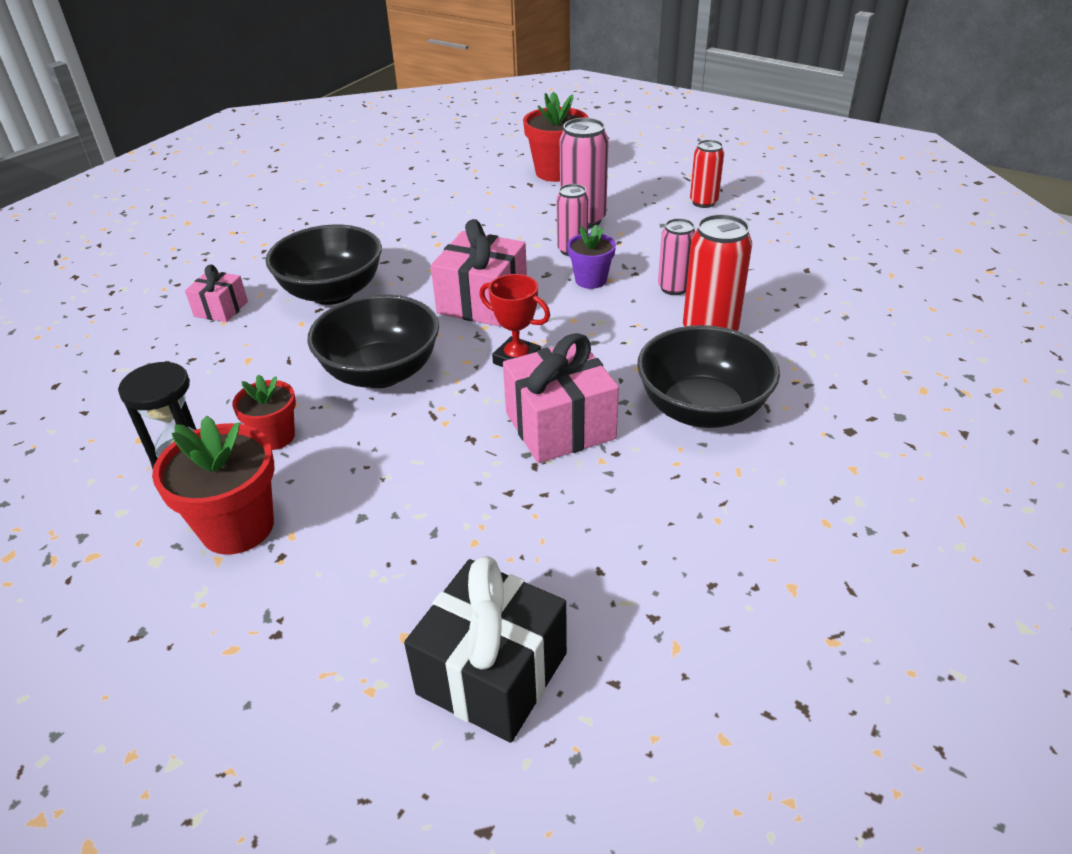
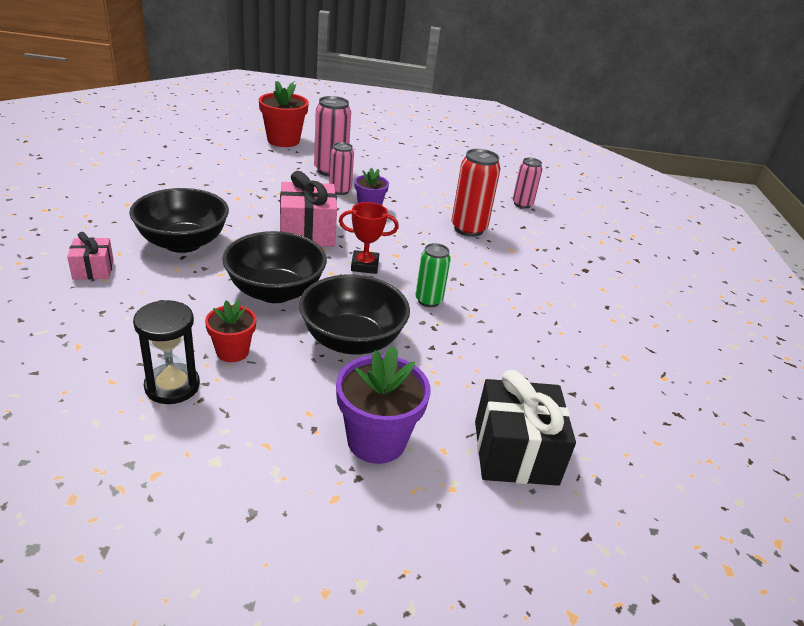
camera: 35 degrees left, 5 degrees down
(237, 527) = (262, 419): red flower pot -> none
(335, 595) = (376, 440): none -> purple flower pot
(560, 426) = (428, 300): pink gift -> green can
(674, 288) = (425, 206): pink can -> pink can (522, 204)
(702, 409) = (501, 274): black bowl -> black bowl (352, 340)
(703, 202) = (399, 152): red can -> none

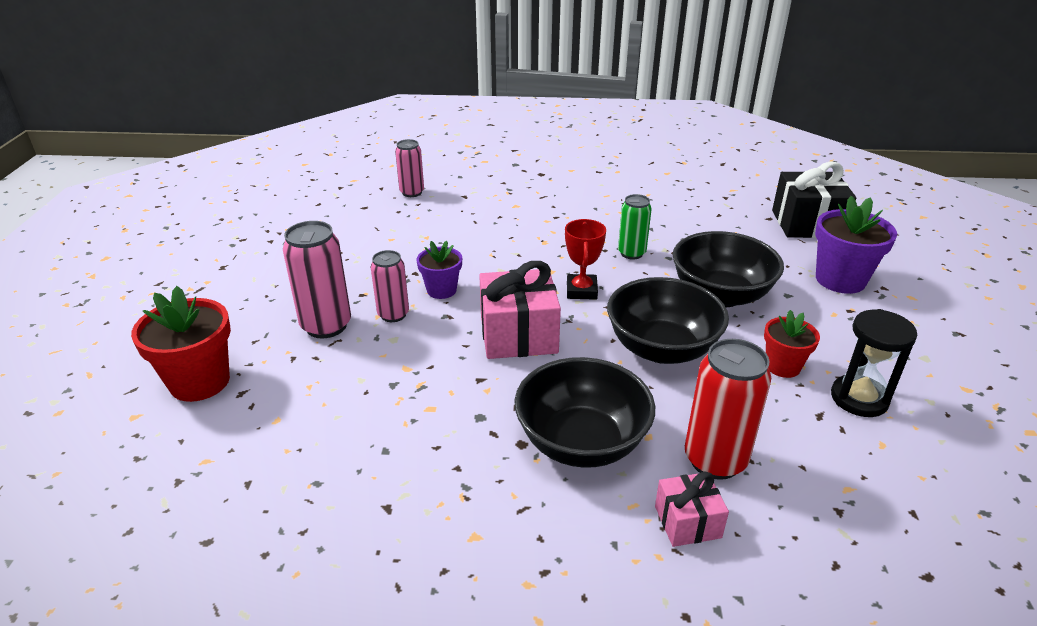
camera: 85 degrees left, 0 degrees up
(468, 229) = (478, 226): red can -> red can (715, 460)

